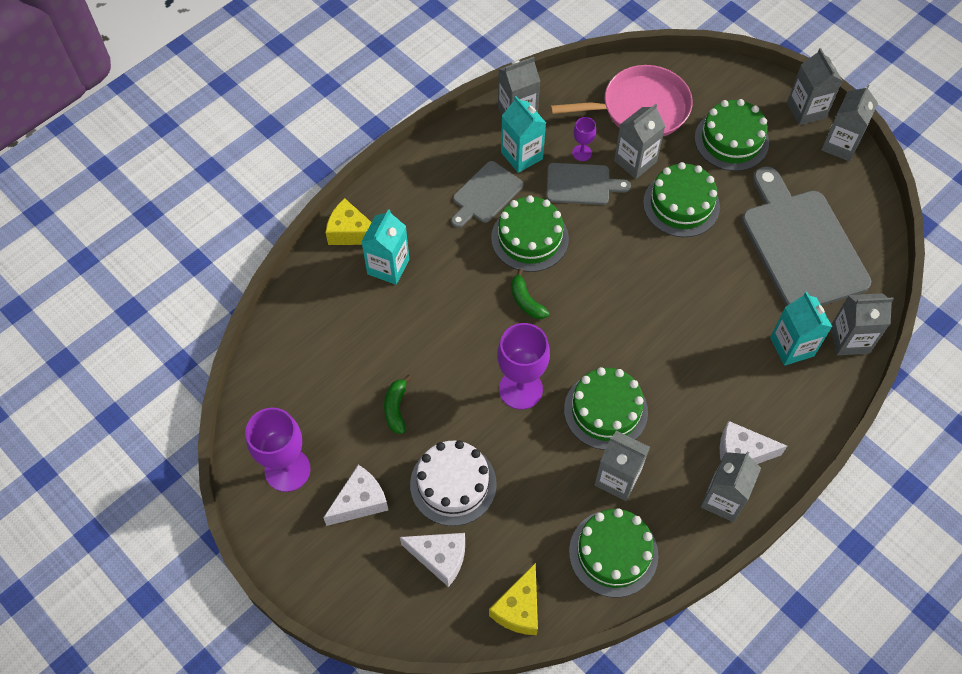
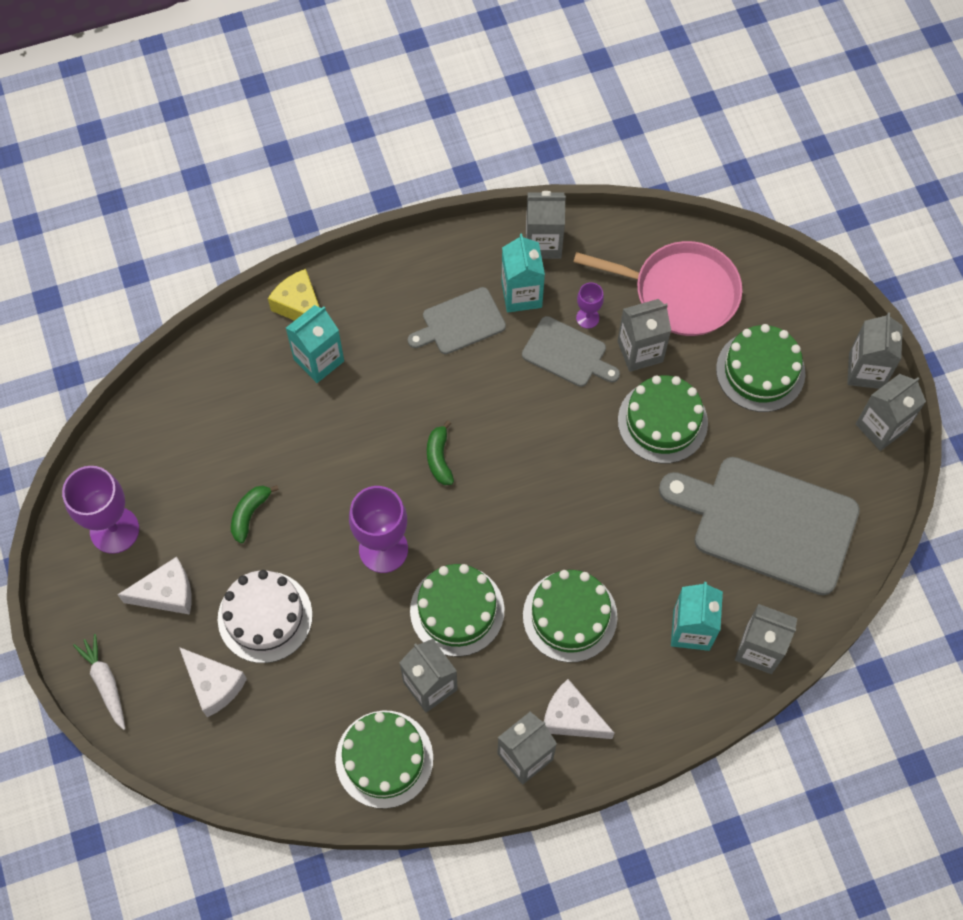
camera: 25 degrees right, 5 degrees up
(346, 599) = (105, 683): none -> white carrot
(519, 608) = (263, 770): yellow cheese -> none
(529, 238) = (480, 391): green cake -> green cake (570, 616)
(801, 245) = (767, 523): grey cutting board -> grey cutting board turned 75 degrees counterclockwise

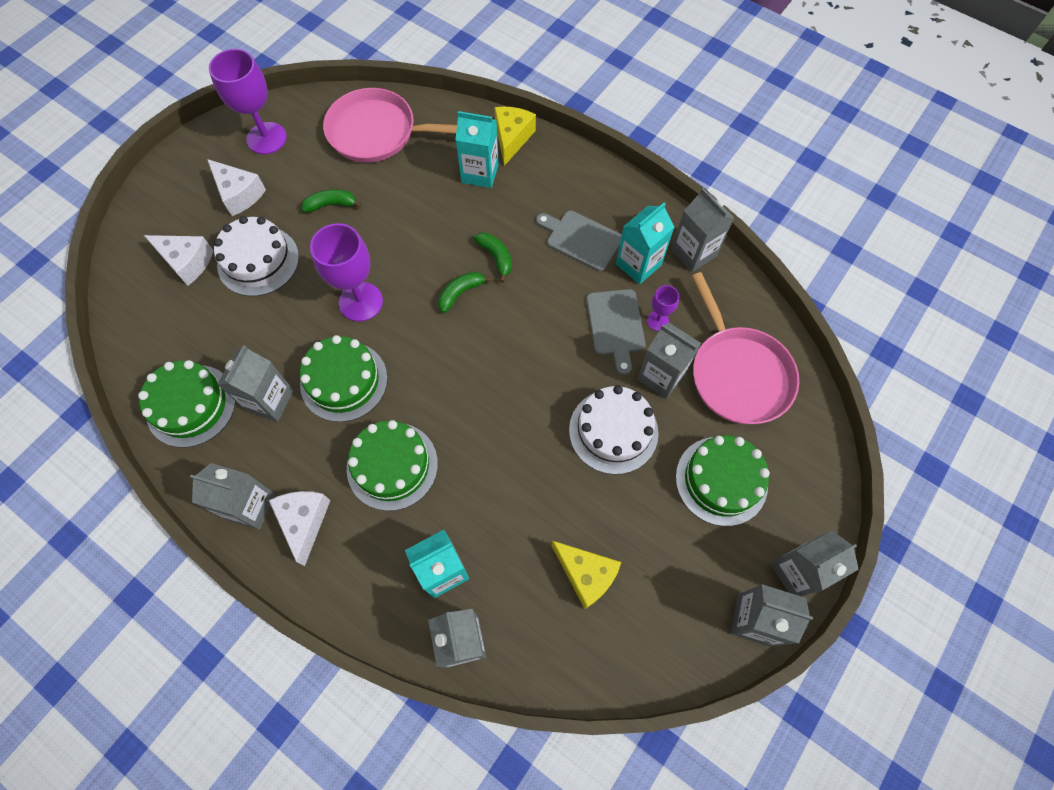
camera: 55 degrees right, 0 degrees up
(105, 683) = (151, 200): white carrot -> none
(193, 422) = (377, 132): none -> pink pan
(214, 685) = (187, 262): white cheese -> white cheese turned 75 degrees counterclockwise
(424, 405) = (496, 257): none -> green banana
(662, 421) = (613, 431): green cake -> white cake
(767, 523) = (586, 575): grey cutting board -> yellow cheese

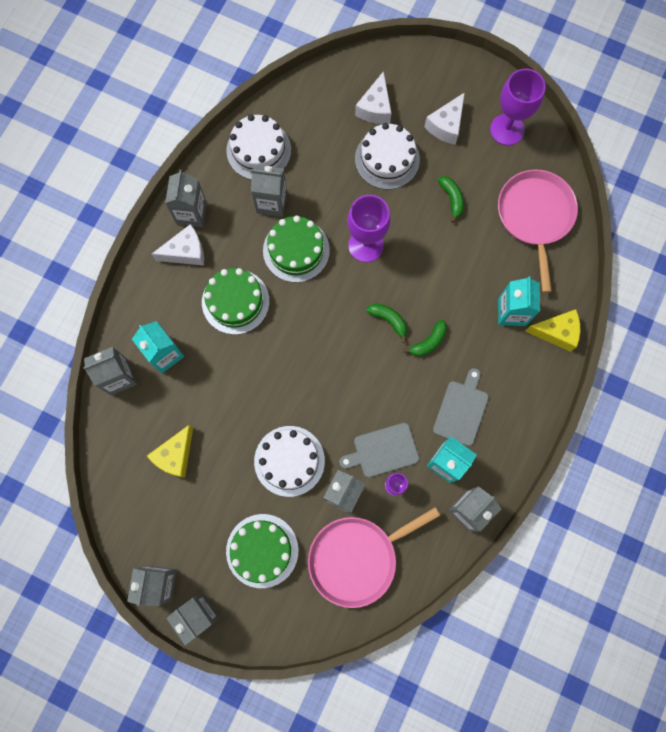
camera: 80 degrees right, 10 degrees up
(191, 405) = (258, 150): green cake -> white cake

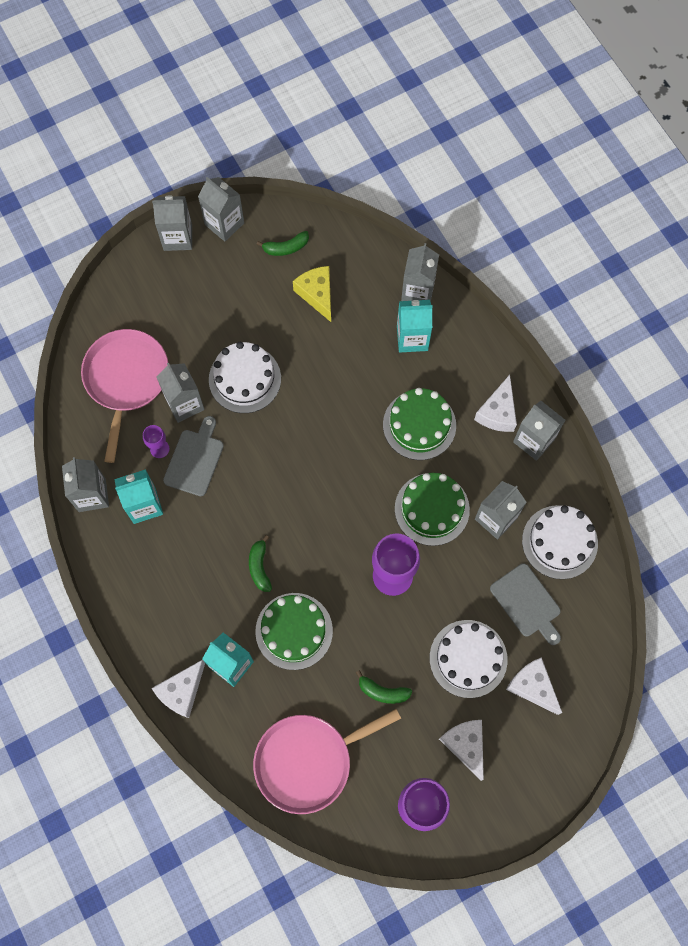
camera: 125 degrees right, 5 degrees down
(262, 550) = (189, 312): green cake -> green cake (294, 631)
(389, 320) = (305, 546): green banana -> green banana (286, 248)
(461, 410) = (178, 551): grey cutting board -> grey cutting board (527, 603)
(535, 216) = (308, 761): pink pan -> pink pan turned 120 degrees clockwise
(556, 332) = (182, 692): yellow cheese -> white cheese

